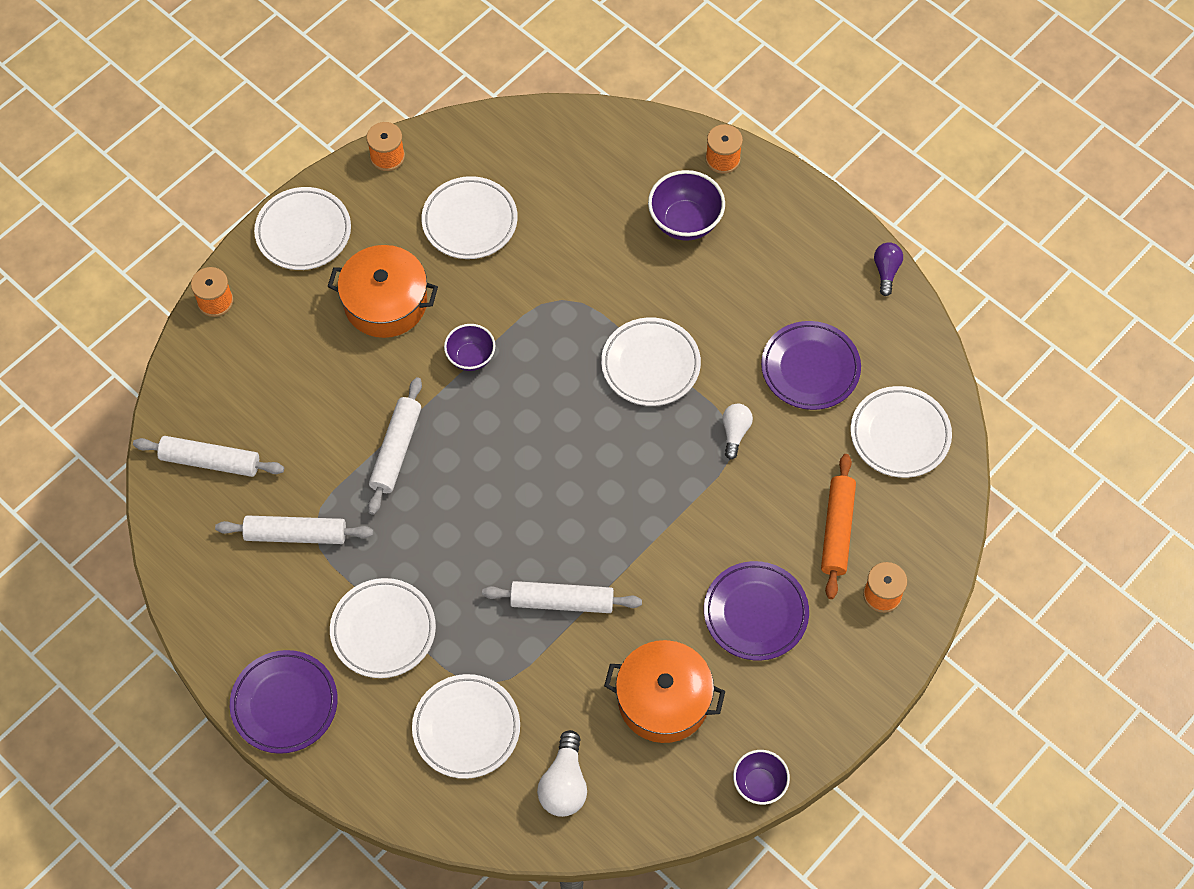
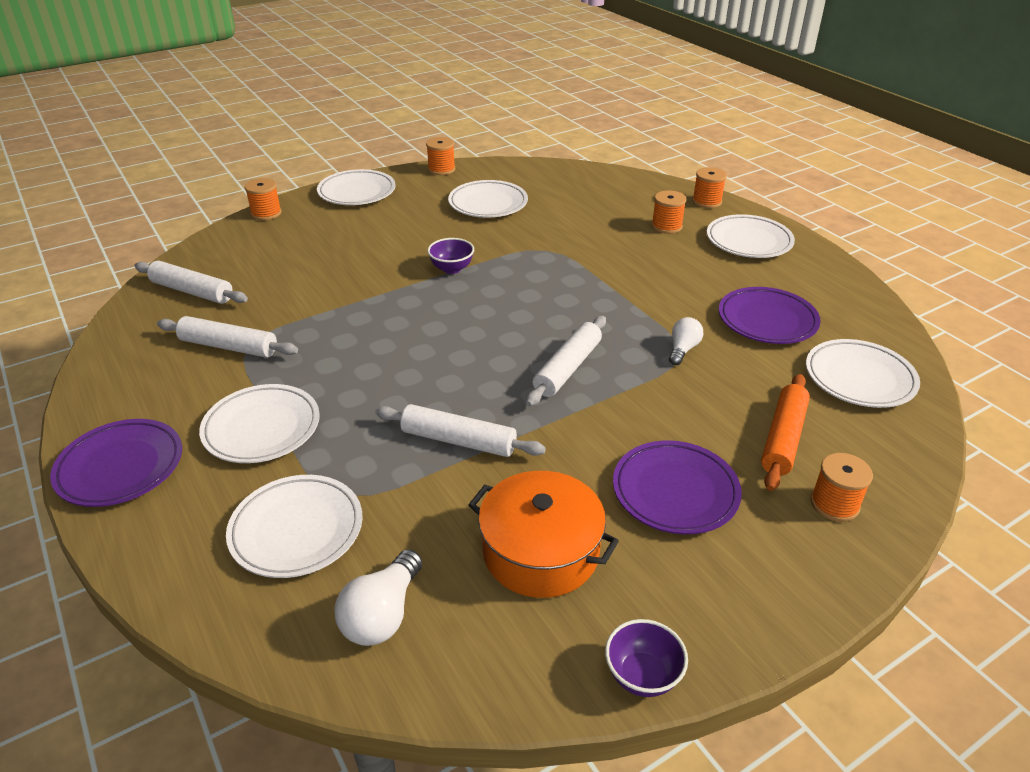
camera: 15 degrees right, 25 degrees down
(385, 302) = (398, 231): orange pot -> none
(396, 450) = (355, 310): white rolling pin -> white rolling pin (567, 368)
(650, 365) = (611, 296): white plate -> white plate (749, 241)
(685, 222) = (666, 226): purple bowl -> orange spool
(886, 271) = (848, 275): purple light bulb -> none

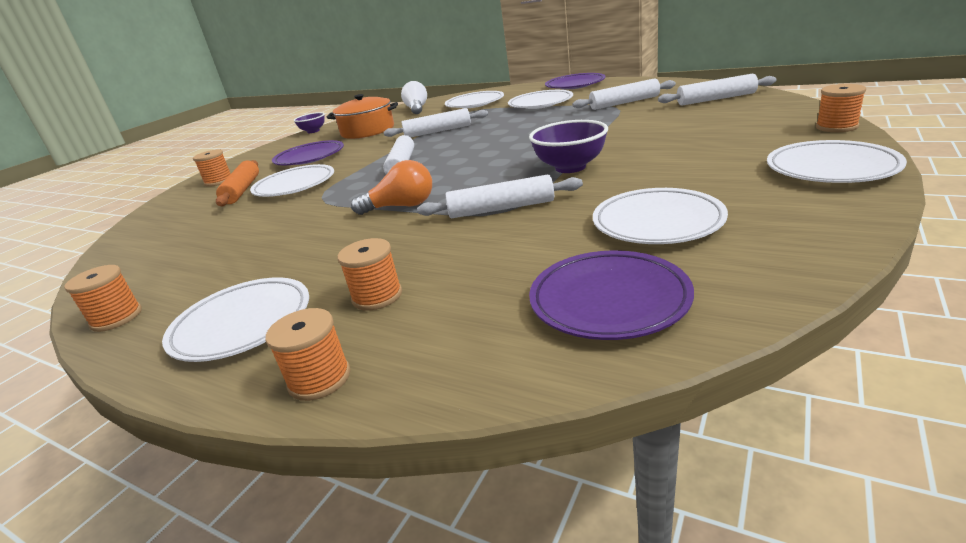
camera: 155 degrees right, 10 degrees down
(441, 169) = (838, 234): orange spool -> orange spool (116, 318)
(452, 269) = (570, 167): purple bowl -> purple bowl, size x1.55
(547, 253) = (501, 209): none -> white rolling pin
(611, 294) = (401, 206): none -> orange light bulb
(683, 349) = (318, 200): white light bulb -> none
(767, 320) = (237, 243): purple plate -> purple plate (609, 300)
(859, 378) = (165, 235): white plate -> white plate (295, 185)

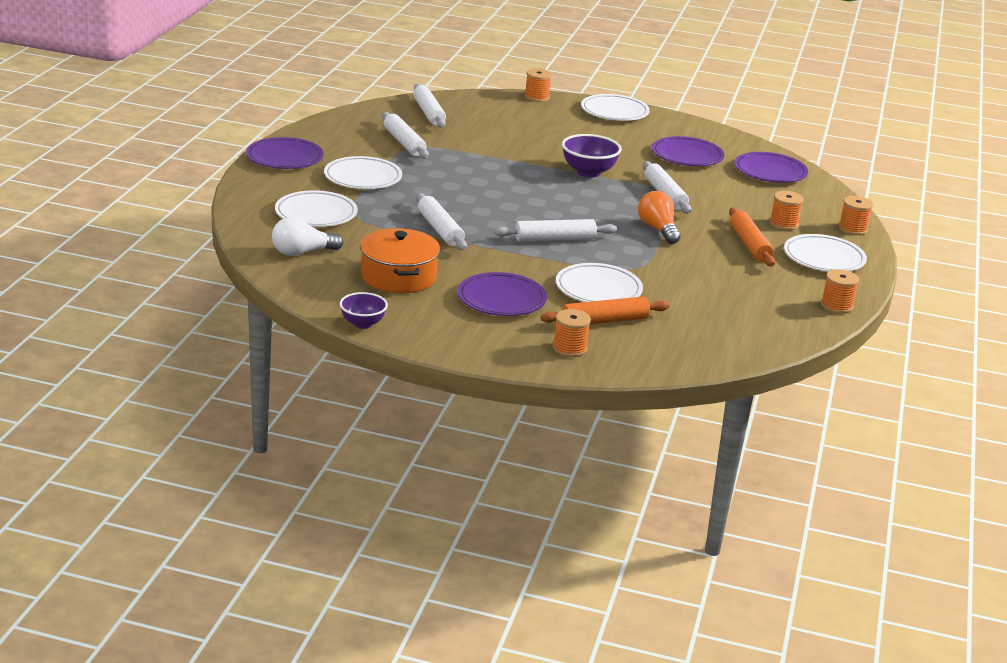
camera: 110 degrees left, 0 degrees up
(328, 262) = (750, 244): none -> orange rolling pin
(657, 222) = (687, 156): white plate -> purple plate

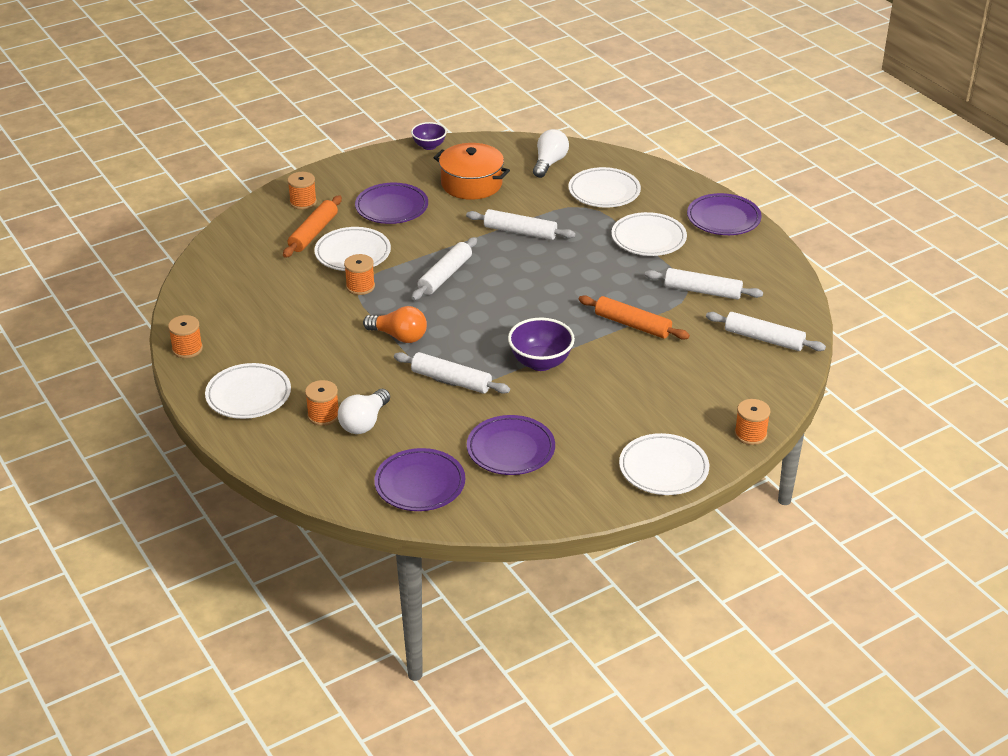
camera: 135 degrees right, 10 degrees up
(750, 244) = (318, 369): orange rolling pin -> orange rolling pin (632, 325)
(760, 208) = (364, 422): none -> white light bulb
(853, 229) = (265, 453): orange spool -> orange spool (360, 286)

